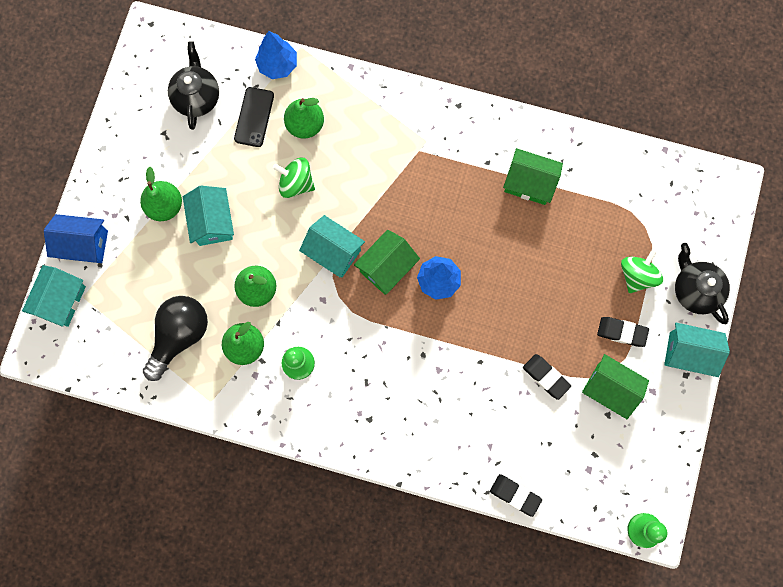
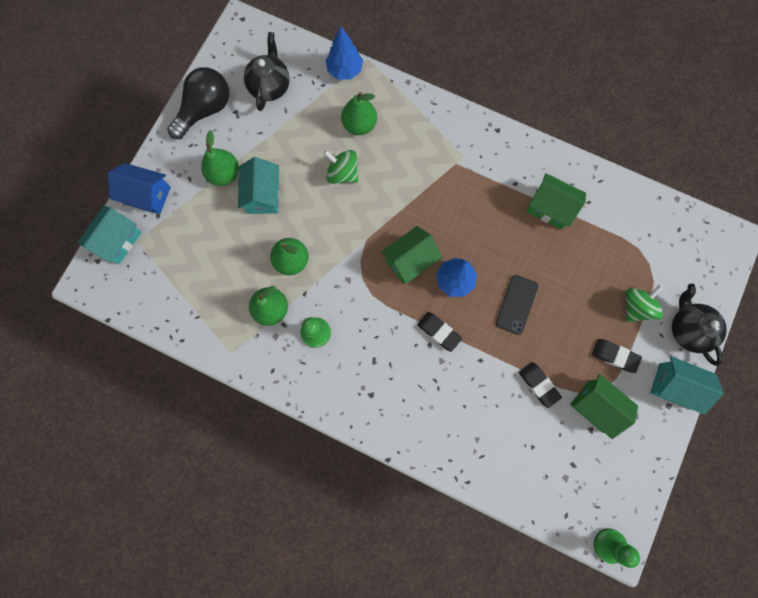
camera: 10 degrees right, 0 degrees up
(179, 336) = (215, 290): black light bulb -> black light bulb (205, 110)
(254, 117) = (316, 111): black phone -> black phone (516, 304)
(333, 252) = (365, 239): turquoise house -> none
(515, 495) = (493, 489): black eraser -> black eraser (439, 332)

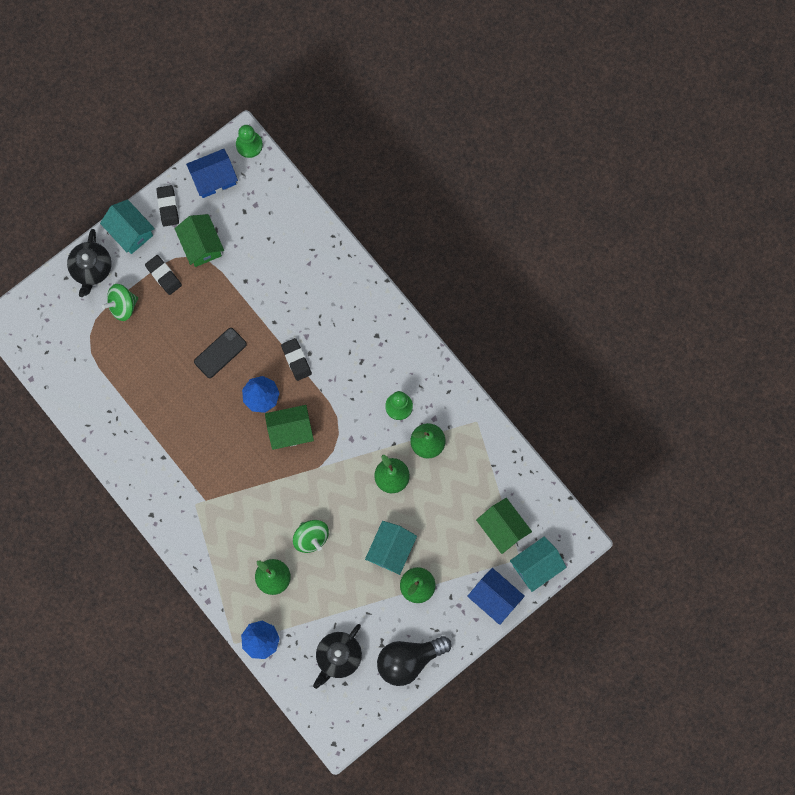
camera: 155 degrees left, 0 degrees up
(538, 384) = (237, 282): black eraser -> black eraser (168, 207)
(550, 208) = (145, 421): green house -> green house (502, 528)
(624, 486) = (214, 179): none -> blue house

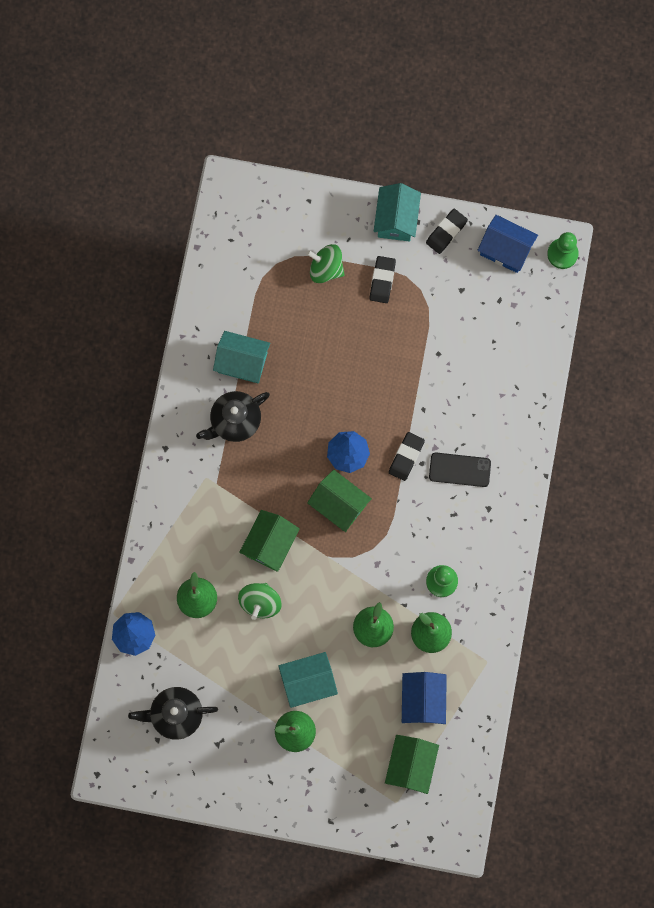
camera: 50 degrees right, 0 degrees up
(91, 269) = (335, 215): black teapot -> black teapot (235, 421)
(201, 245) = (437, 289): green house -> green house (270, 544)
(220, 353) = (356, 386): black phone -> black phone (459, 469)
(409, 660) = (224, 779): black light bulb -> none
(494, 598) = (342, 810): blue house -> blue house (423, 700)
(536, 566) = (402, 824): turquoise house -> turquoise house (242, 362)

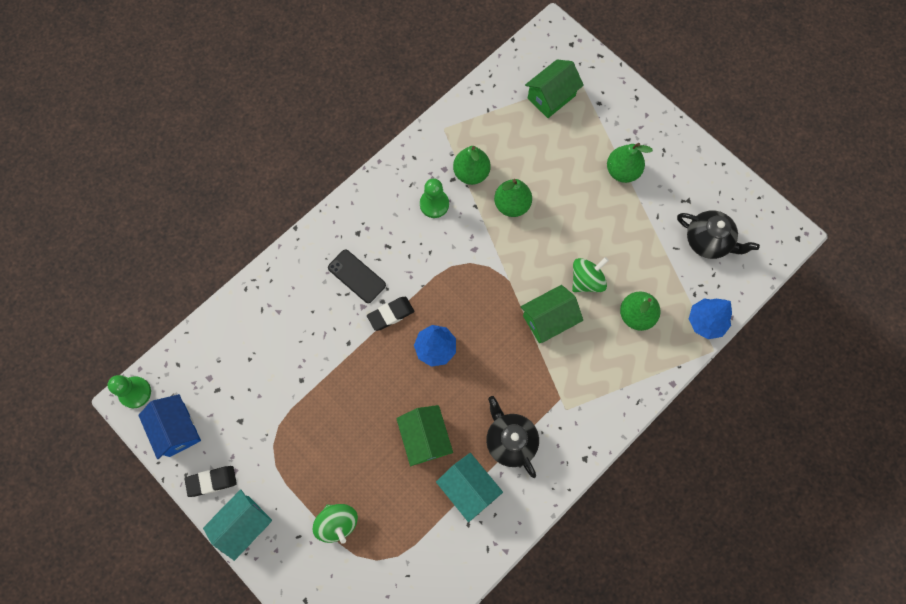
camera: 145 degrees left, 5 degrees down
(235, 421) = (510, 440): black teapot -> black teapot turned 120 degrees counterclockwise
(308, 682) = (588, 199): turquoise house -> none
(339, 505) = (471, 313): green house -> green house (425, 438)
(382, 280) = (298, 477): black eraser -> none
(423, 700) = (511, 133): blue house -> none

